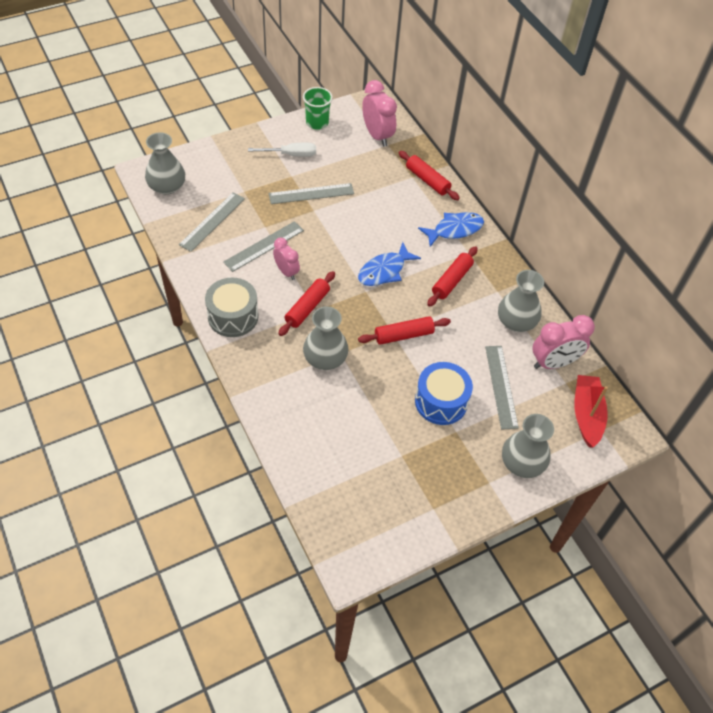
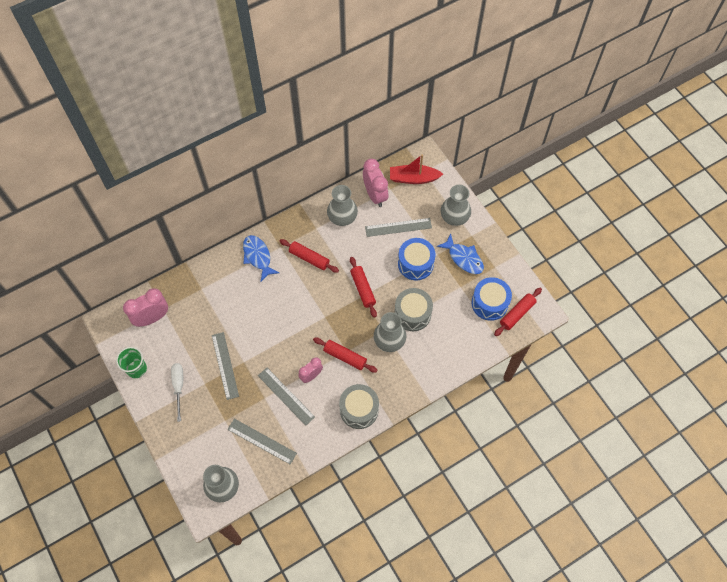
camera: 90 degrees left, 10 degrees up
(362, 389) = (412, 314): none -> grey drum
(371, 492) = (489, 303): none -> blue drum
(384, 271) = (304, 305): blue fish -> blue fish (464, 258)
(427, 180) = (205, 277): red rolling pin -> red rolling pin (517, 314)

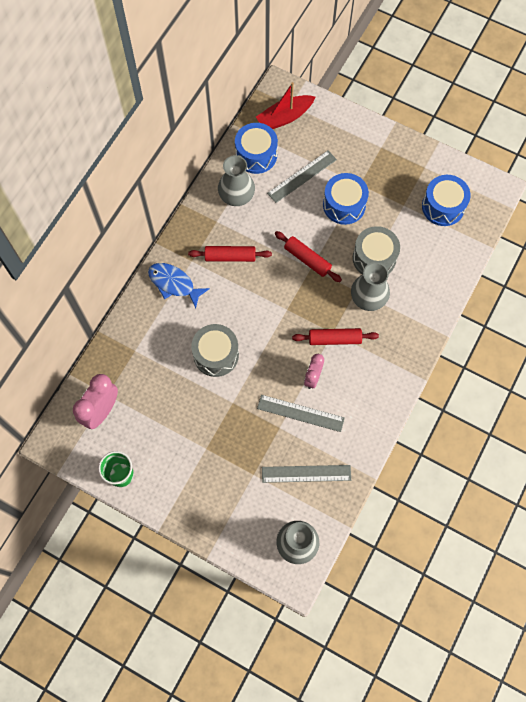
camera: 30 degrees left, 5 degrees up
(178, 387) = (180, 467): white screwdriver -> none
(225, 365) = (215, 417): grey ruler -> none
(359, 410) = (384, 385): grey drum -> grey drum (216, 355)
(375, 195) = (256, 155): pink clock -> blue drum
(454, 216) = (352, 136): grey vase -> none
(464, 258) = (388, 174): blue fish -> none
(517, 314) = (476, 203): red rolling pin -> none

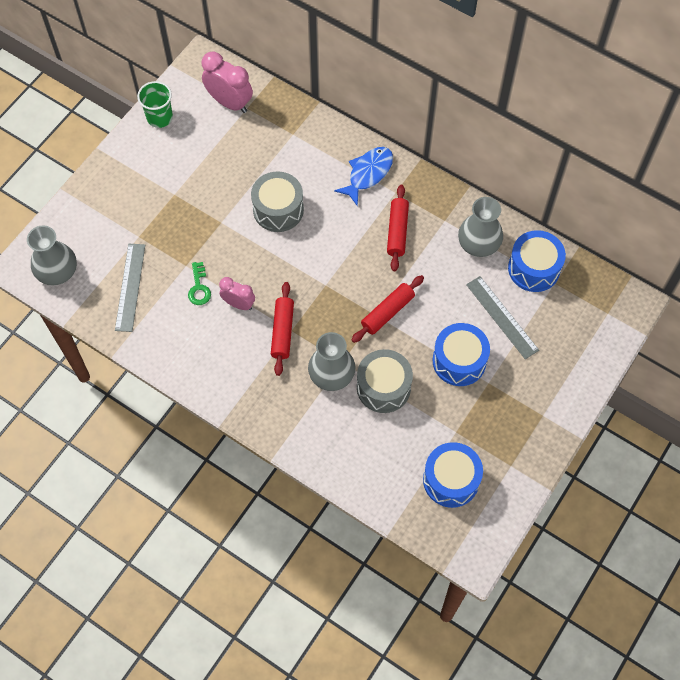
camera: 95 degrees right, 5 degrees down
(284, 117) = (588, 305): red boat -> none
(300, 413) = (199, 287): grey ruler -> green key

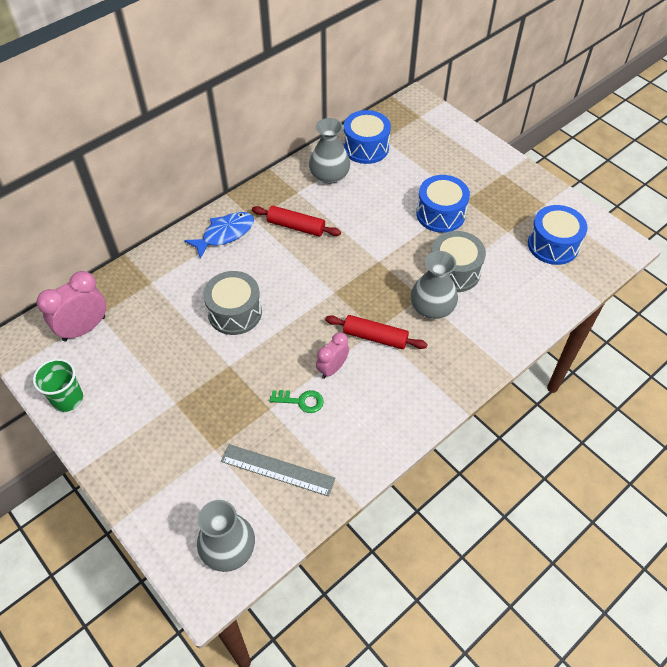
camera: 75 degrees left, 10 degrees down
(368, 174) = (225, 234): blue fish -> blue fish turned 90 degrees clockwise
(387, 312) = (378, 252): red rolling pin -> none
(502, 317) = (406, 177): grey ruler -> none

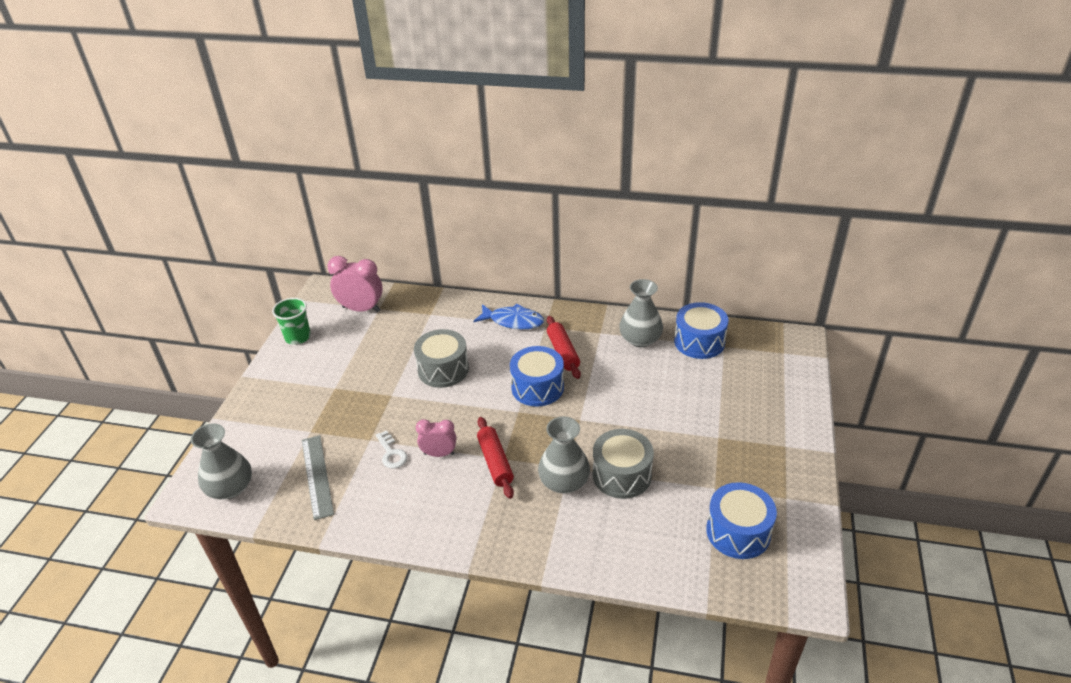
camera: 55 degrees right, 15 degrees down
(301, 401) = (391, 453): green key -> white key
(440, 214) = (680, 429): blue drum -> blue drum (537, 387)

